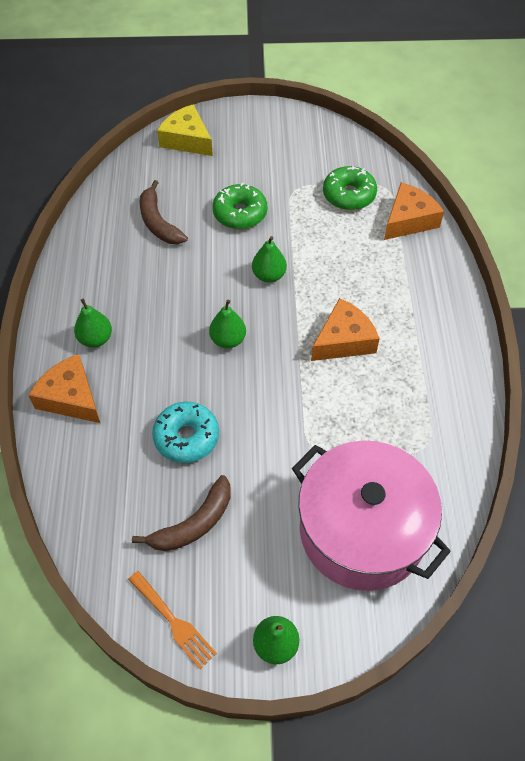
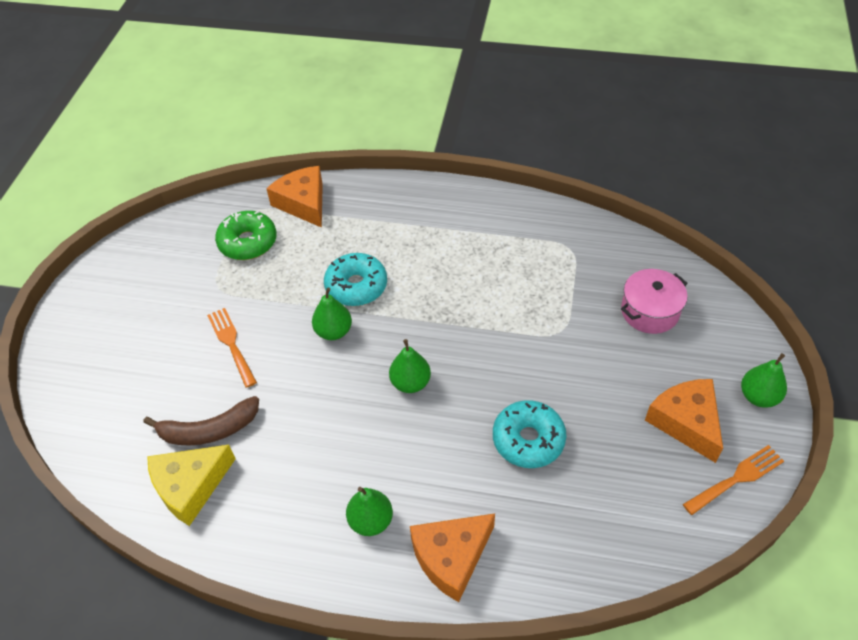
camera: 75 degrees left, 5 degrees down
(187, 140) = (80, 381): yellow cheese -> yellow cheese (190, 486)
(194, 523) = (631, 446): brown banana -> none
(240, 213) = (231, 344): green donut -> orange fork
(322, 280) = (356, 286): none -> turquoise donut
(343, 340) = (438, 284): orange cheese -> orange cheese (686, 422)
(362, 530) = (649, 311): pink pot -> pink pot, size x0.49

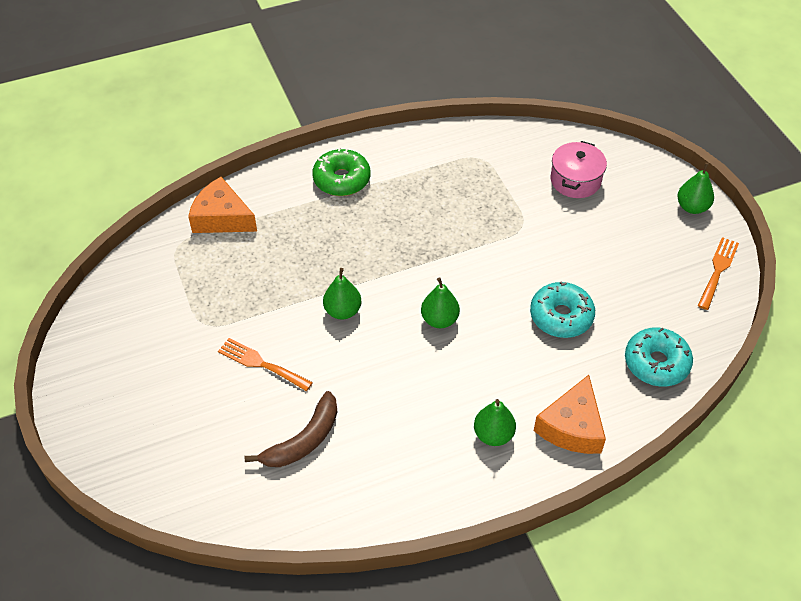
camera: 35 degrees left, 0 degrees up
(190, 486) = (327, 490): yellow cheese -> none
(248, 242) = (199, 274): green donut -> green donut (341, 179)
(356, 286) = (331, 266): turquoise donut -> turquoise donut (656, 363)
(686, 422) = (658, 248): orange cheese -> none

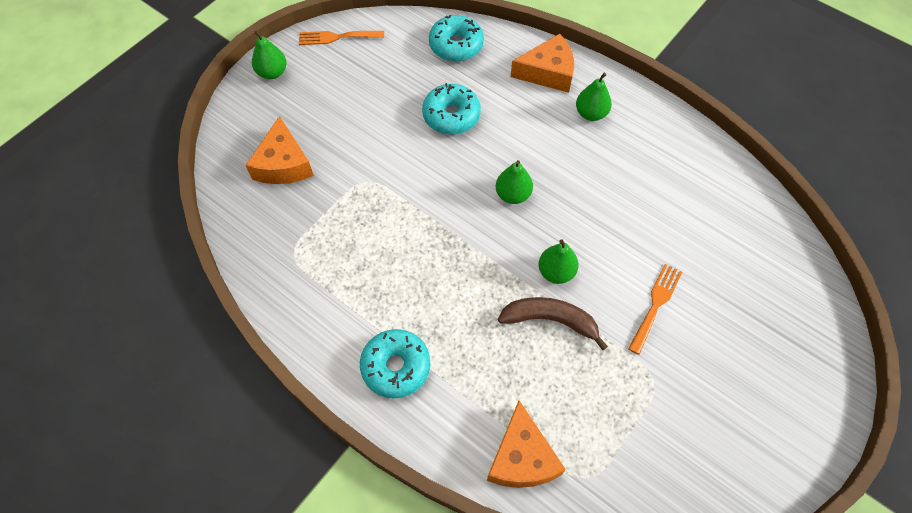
camera: 120 degrees left, 10 degrees up
(261, 364) = (655, 304): orange fork -> orange fork turned 150 degrees counterclockwise
(304, 440) = (694, 230): brown banana -> brown banana (550, 320)
(341, 179) = (396, 367): green donut -> turquoise donut
(575, 180) = (283, 164): pink pot -> orange cheese

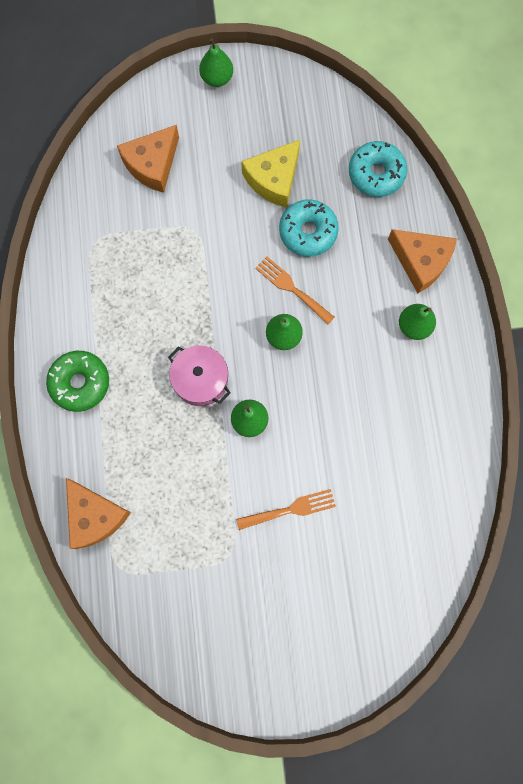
camera: 45 degrees right, 15 degrees up
(337, 37) = (294, 87): orange fork -> orange fork (292, 288)
(388, 102) = (274, 179): none -> yellow cheese
(396, 367) = (80, 383): turquoise donut -> green donut
(488, 277) = (201, 380): none -> pink pot
(522, 457) = (95, 516): orange cheese -> orange cheese turned 75 degrees counterclockwise
(550, 320) = (208, 449): brown banana -> none

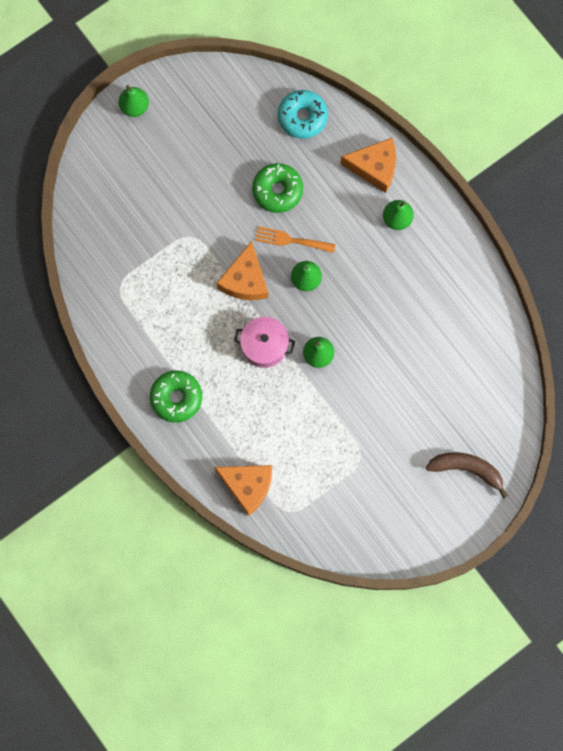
camera: 30 degrees left, 0 degrees up
(152, 164) = (127, 203): orange cheese -> orange cheese (245, 280)
(274, 179) = (227, 164): yellow cheese -> none
(290, 509) = (385, 401): orange fork -> none
(308, 232) = (277, 190): turquoise donut -> green donut
(335, 636) = (467, 469): none -> brown banana

